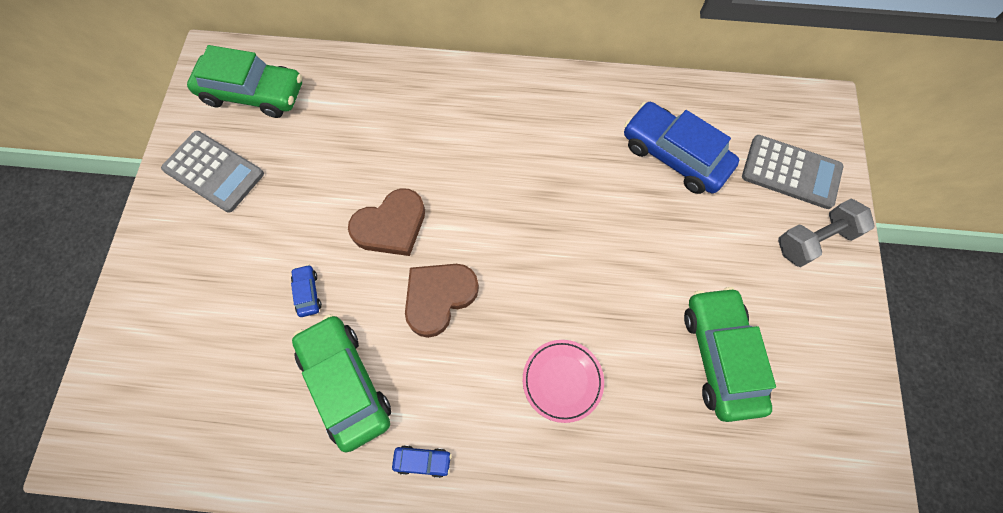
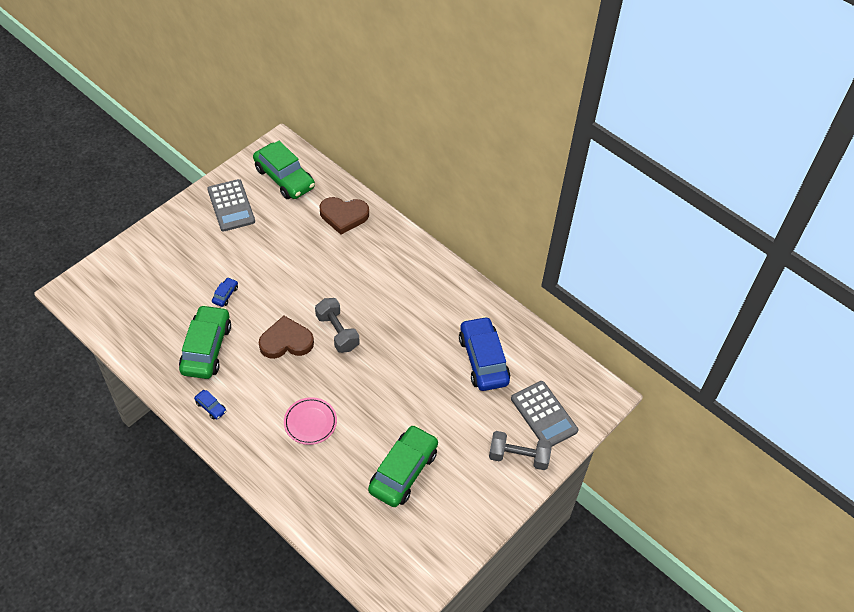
camera: 35 degrees right, 15 degrees down
(391, 226) = (294, 291): brown heart -> brown heart (344, 216)
(489, 240) = (337, 332): none -> grey dumbbell

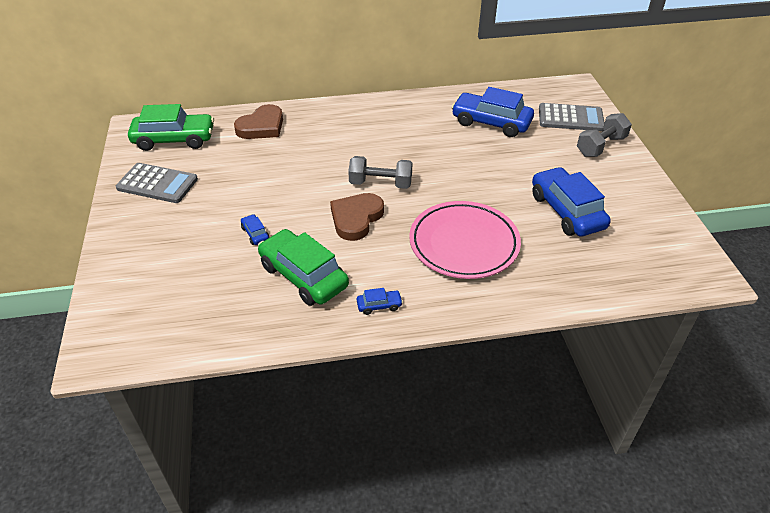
camera: 50 degrees left, 10 degrees down
(310, 422) = (464, 244): pink plate -> pink plate, size x1.81
(403, 471) = (566, 211): green car -> blue car

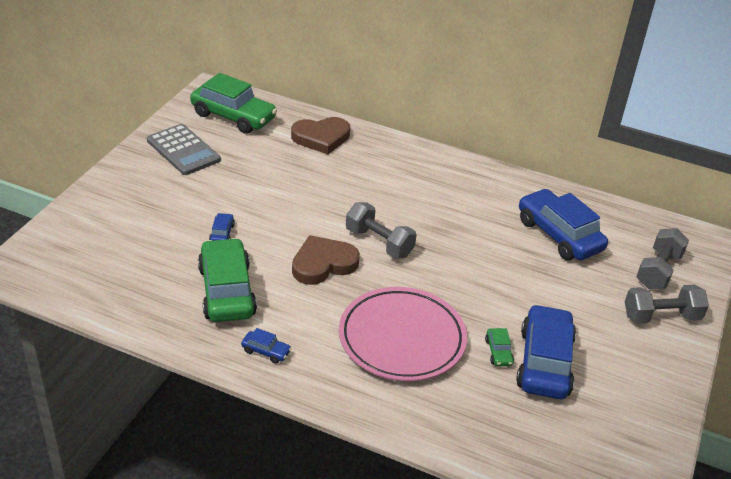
camera: 30 degrees right, 5 degrees down
(533, 219) = (498, 352): none -> green car
(570, 118) = (658, 271): grey calculator -> grey dumbbell

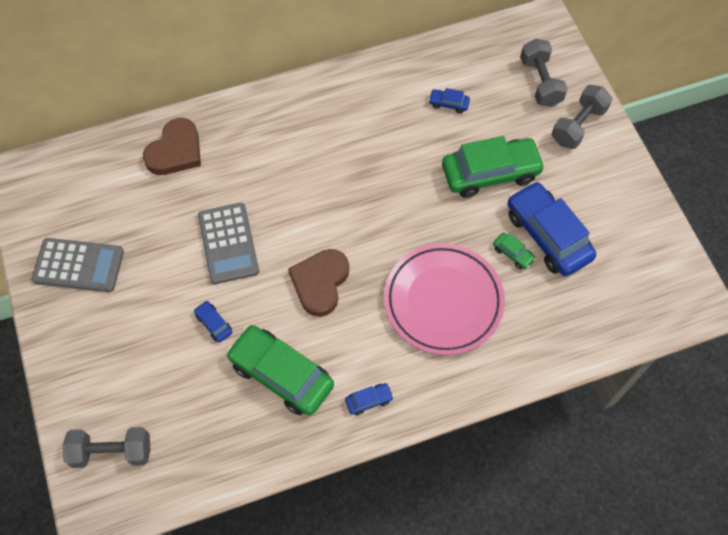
camera: 40 degrees left, 25 degrees up
(233, 116) = (75, 189): green car -> green car (490, 173)
(290, 202) = (228, 243): none -> grey calculator
(379, 243) = (337, 225): grey dumbbell -> grey dumbbell (112, 451)
(558, 235) = (448, 104): blue car -> blue car, size x0.42

